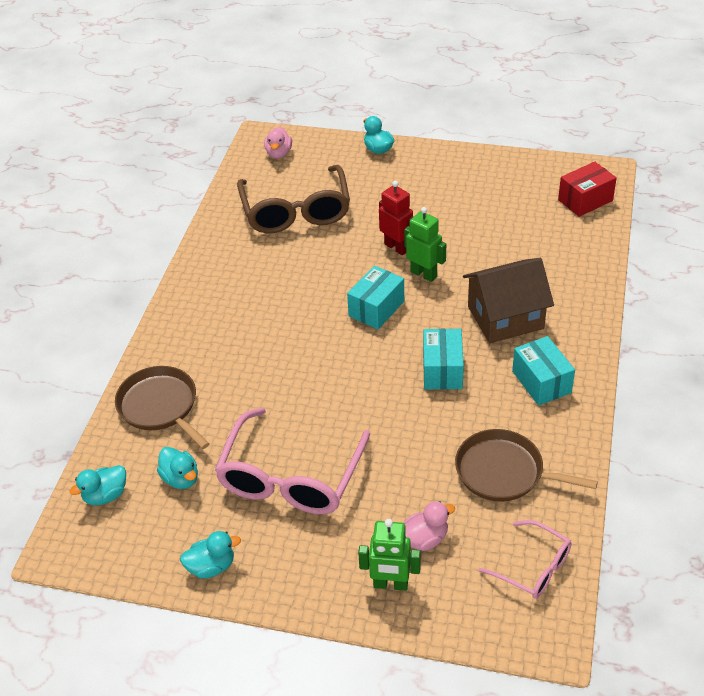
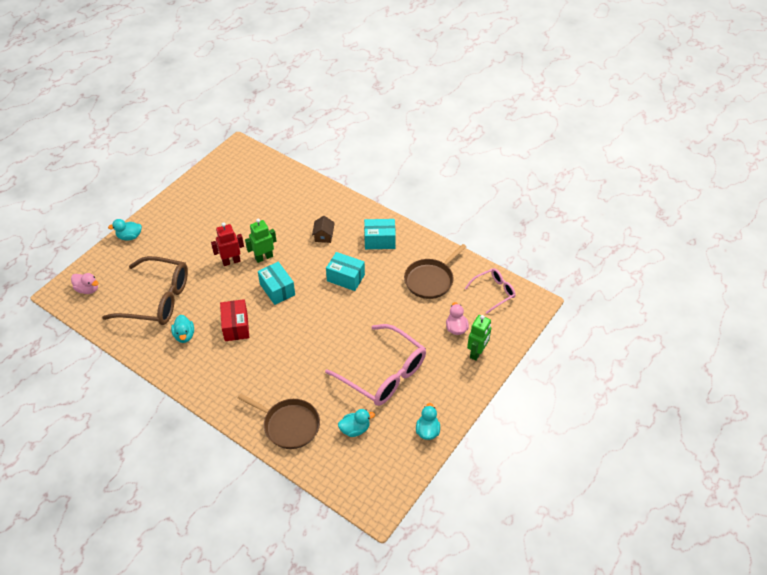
camera: 70 degrees left, 5 degrees up
(105, 495) = (346, 473): turquoise duck -> turquoise duck (184, 335)
(160, 406) = (289, 425): brown pan -> brown pan turned 135 degrees counterclockwise
(505, 317) = (323, 236): brown house -> brown house, size x0.47
(585, 200) = (255, 165): red box -> red box (236, 326)

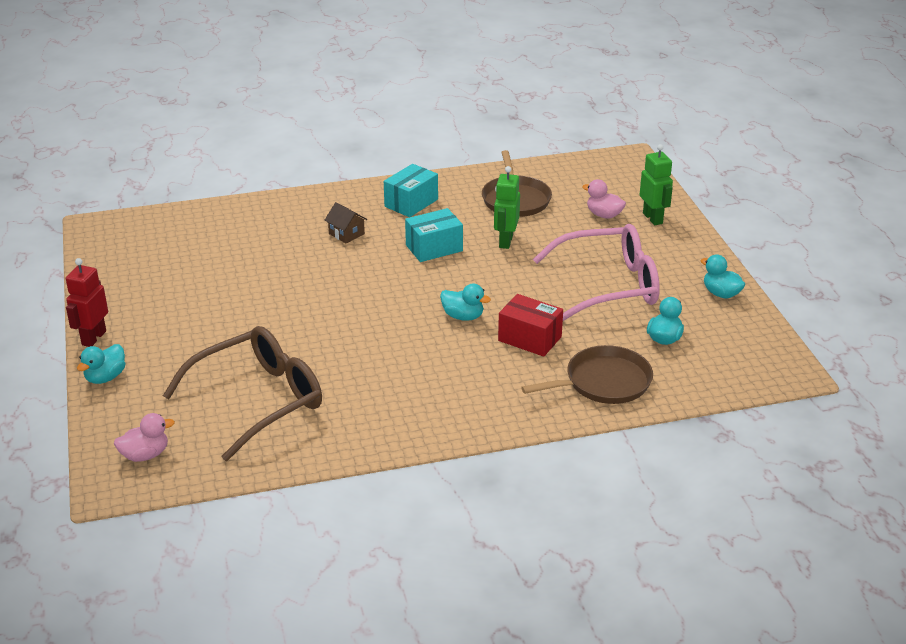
camera: 50 degrees left, 15 degrees down
(184, 335) = (355, 403): turquoise duck -> turquoise duck (463, 316)
(231, 261) = (283, 314): red robot -> red robot (93, 338)
(236, 326) = (397, 356): red box -> red box (529, 338)
(264, 257) = (315, 288): green robot -> green robot (505, 241)
(277, 289) = (382, 301): turquoise box -> none
(493, 292) = (585, 173): pink glasses -> none

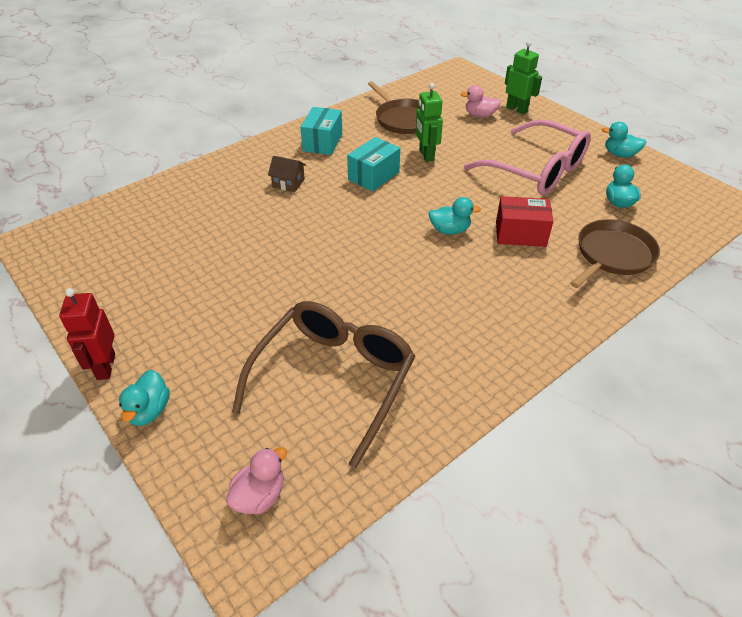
camera: 25 degrees left, 10 degrees up
(609, 285) = (536, 170): pink glasses -> pink glasses turned 75 degrees clockwise

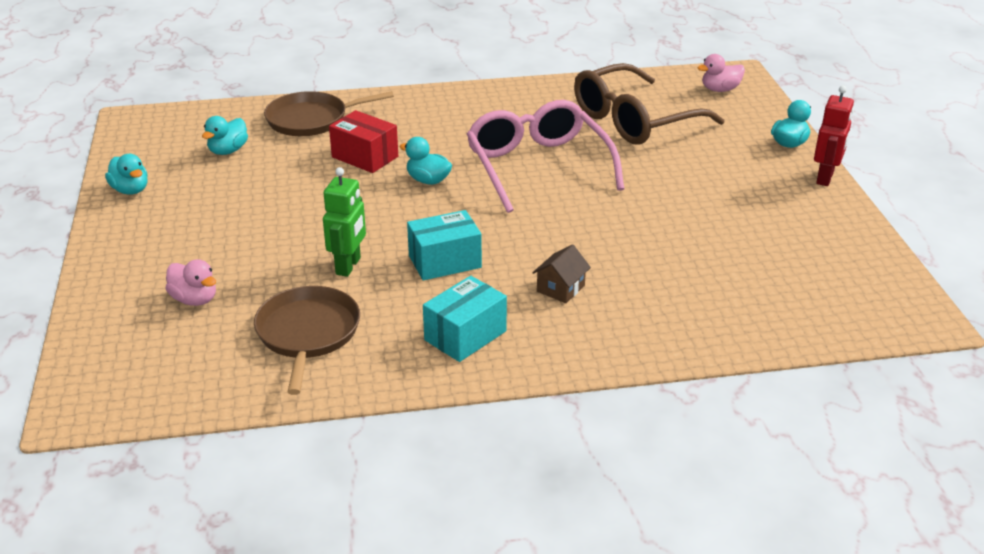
camera: 150 degrees left, 10 degrees down
(288, 183) = (560, 288): brown house -> brown house turned 75 degrees clockwise
(517, 109) = (130, 290): green robot -> none
(536, 170) = (250, 205): pink glasses -> pink glasses (538, 166)

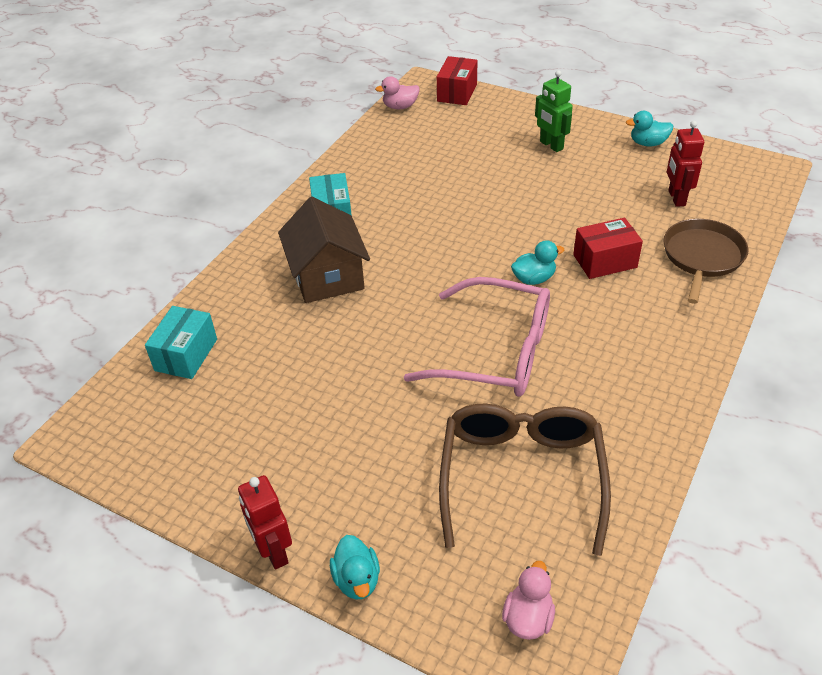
camera: 130 degrees right, 10 degrees up
(91, 365) = (457, 93): none -> red box
(195, 299) = (483, 135): pink duck -> pink duck (400, 107)
(228, 151) = (676, 198): turquoise duck -> red robot
(307, 334) = (403, 161): brown pan -> none
(348, 266) = (455, 199): green robot -> green robot (551, 145)
(445, 261) = (415, 240): turquoise box -> turquoise box (186, 355)
(560, 288) = (327, 276): brown house -> brown house, size x2.14

